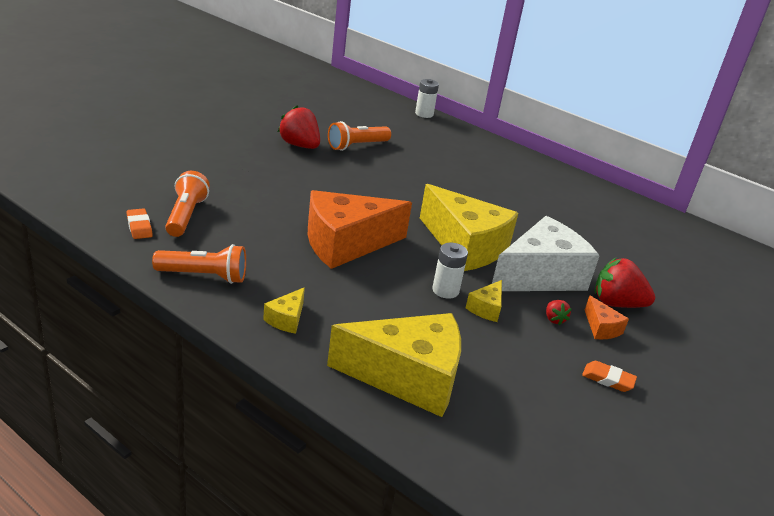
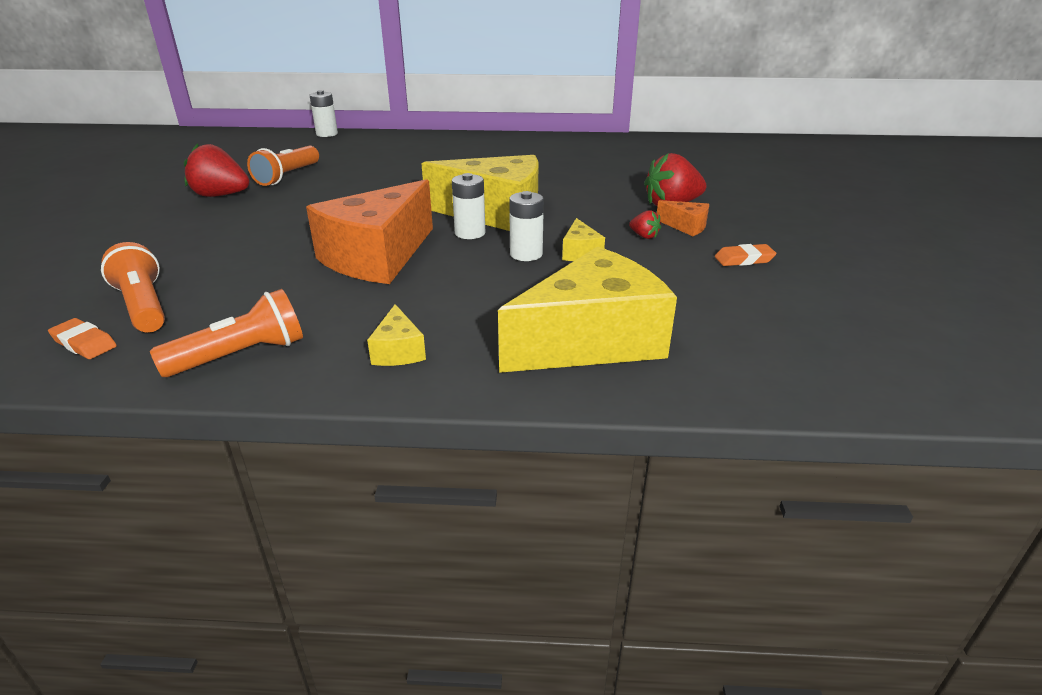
camera: 30 degrees left, 0 degrees up
(427, 253) = (470, 233): none -> white battery
(540, 275) = (588, 210): white cheese -> none

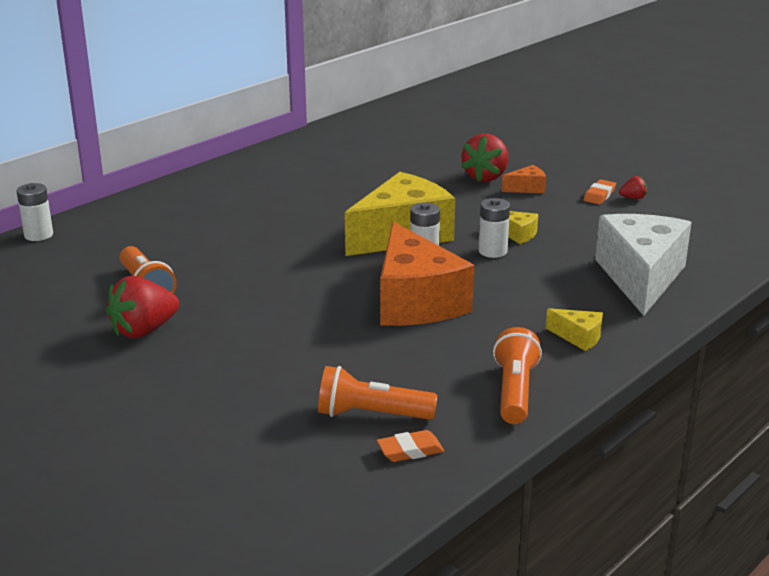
camera: 50 degrees left, 5 degrees down
(591, 341) = (641, 277): yellow cheese -> white cheese
(644, 236) = (522, 206): red strawberry -> red strawberry (633, 198)

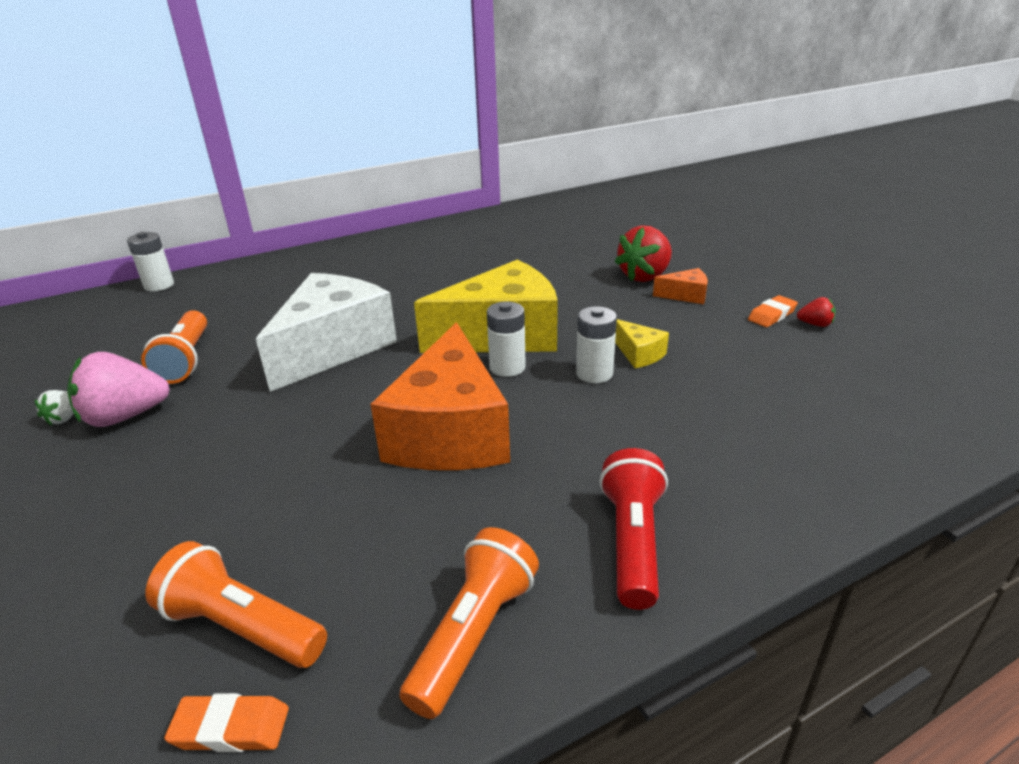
camera: 20 degrees right, 5 degrees up
(91, 339) = (65, 418): none -> white strawberry
(144, 331) = (125, 416): red strawberry -> pink strawberry
(578, 337) = (632, 541): yellow cheese -> red flashlight
(641, 277) = (777, 448): white cheese -> white cheese (333, 347)

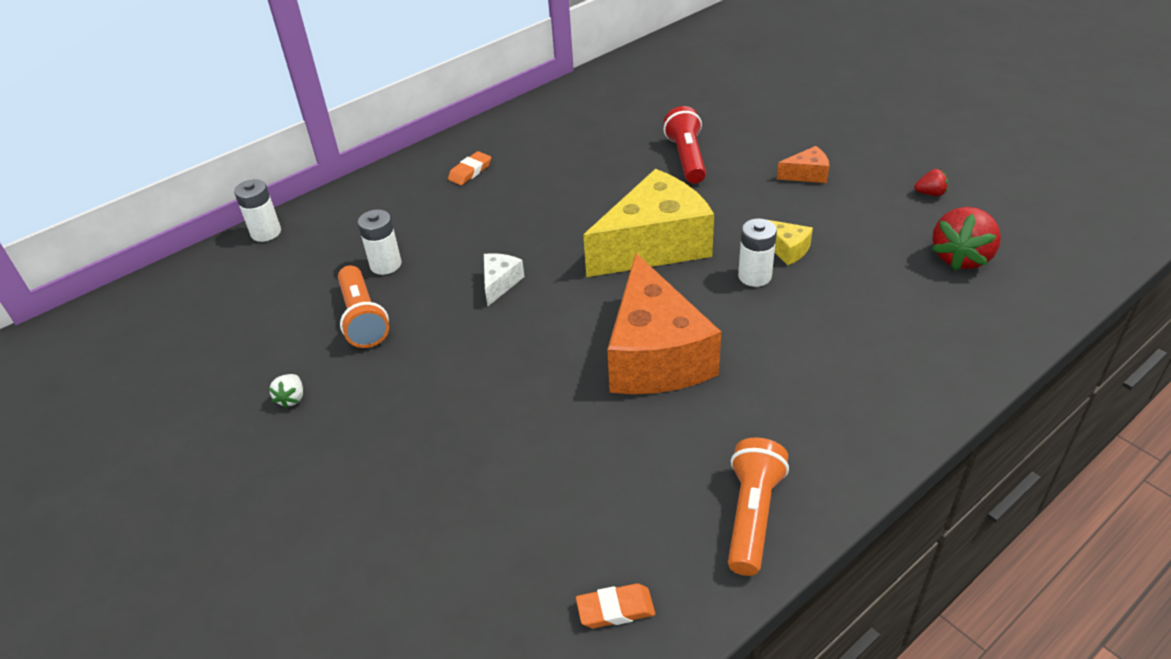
camera: 10 degrees left, 10 degrees up
(125, 416) = (349, 387): pink strawberry -> none
(242, 627) = (579, 543): orange flashlight -> none
(333, 347) = (500, 283): white cheese -> white cheese, size x0.42
(507, 367) = (674, 281): white battery -> white battery (385, 265)
(632, 541) = (839, 426): red flashlight -> red flashlight (686, 158)
(644, 276) = (761, 155): red strawberry -> red strawberry (961, 257)
(772, 315) = (890, 188): orange eraser -> orange eraser (470, 171)

